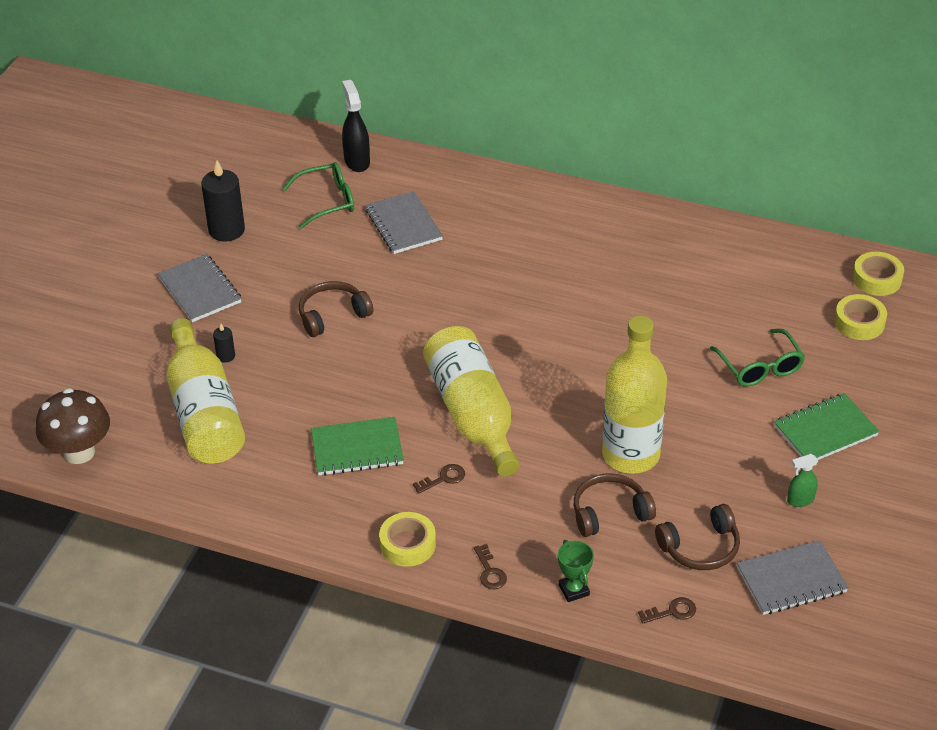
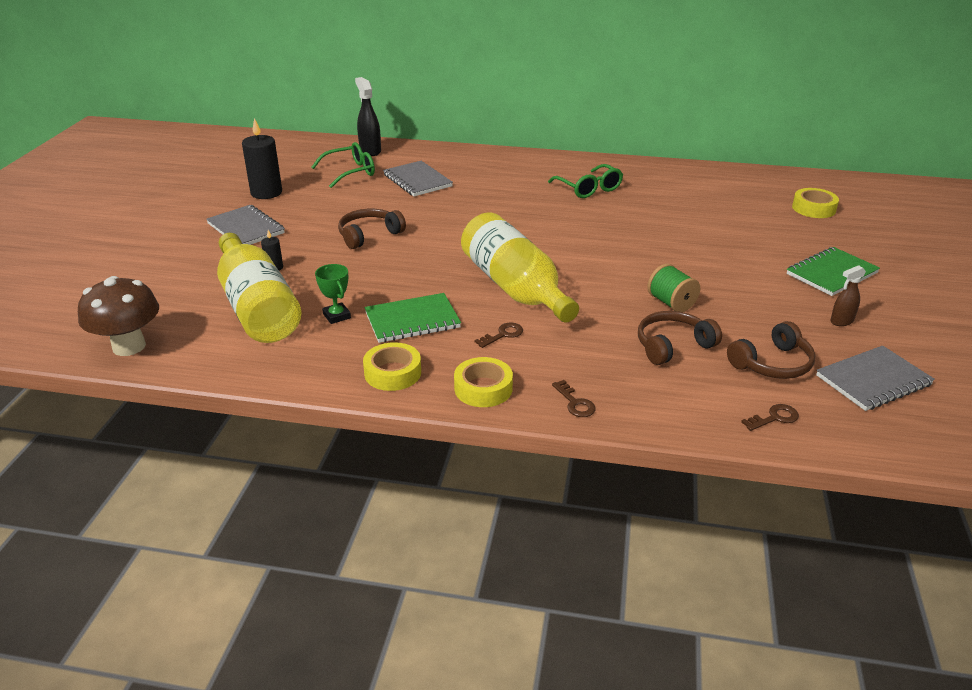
camera: 10 degrees left, 10 degrees down
(574, 590) = (667, 410): green trophy -> green trophy (336, 316)
(630, 455) = (671, 303): yellow bottle -> green spool
(760, 367) = (751, 239): green glasses -> green glasses (589, 189)
(800, 500) = (841, 321): green spray bottle -> brown spray bottle
(877, 279) = (810, 184): yellow tape -> yellow tape (393, 373)

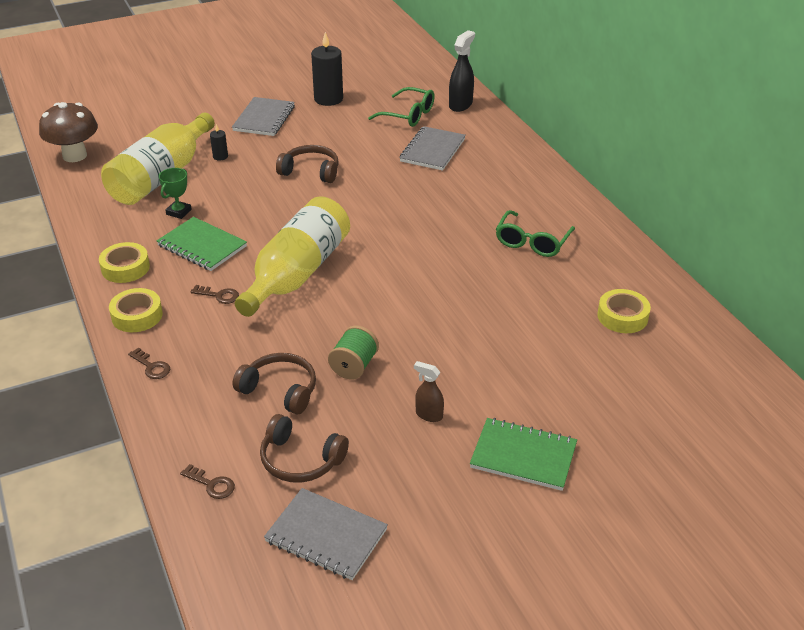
camera: 55 degrees right, 5 degrees up
(575, 403) = (151, 366): brown key -> brown key turned 75 degrees counterclockwise
(813, 208) = (675, 403): yellow tape -> yellow tape (622, 316)
(841, 321) = (424, 487): brown spray bottle -> brown spray bottle (428, 415)

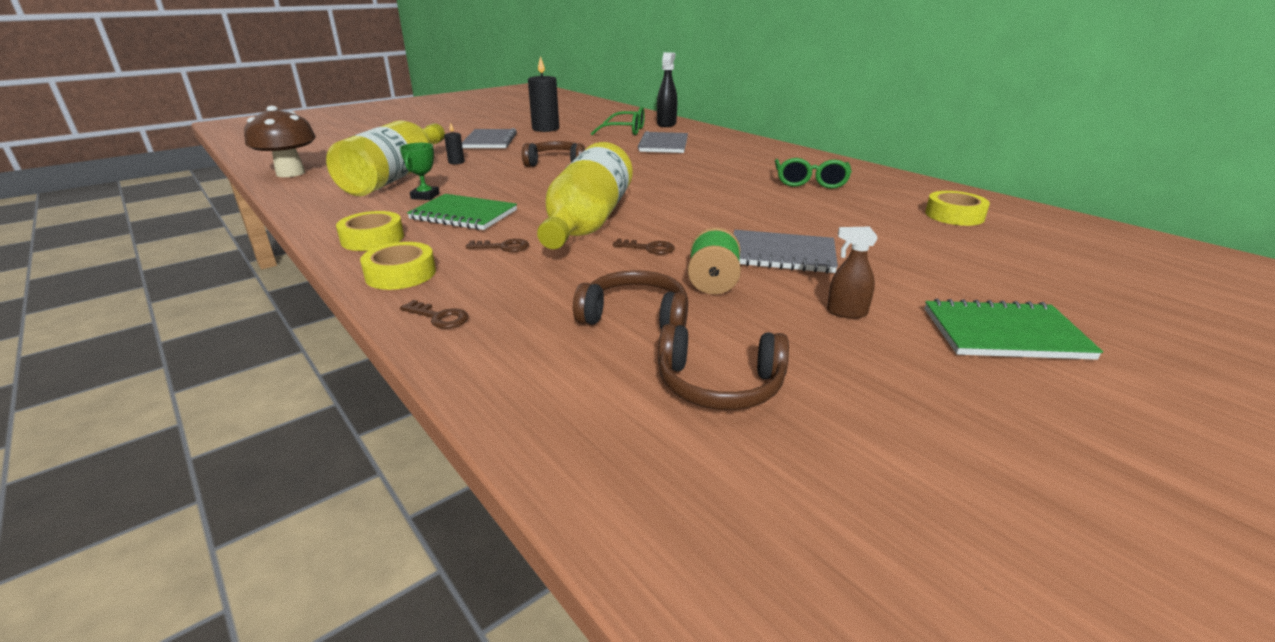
camera: 15 degrees left, 10 degrees down
(211, 484) = (600, 440): brown key -> brown key (649, 248)
(326, 536) = (842, 479): grey notebook -> grey notebook (781, 255)

